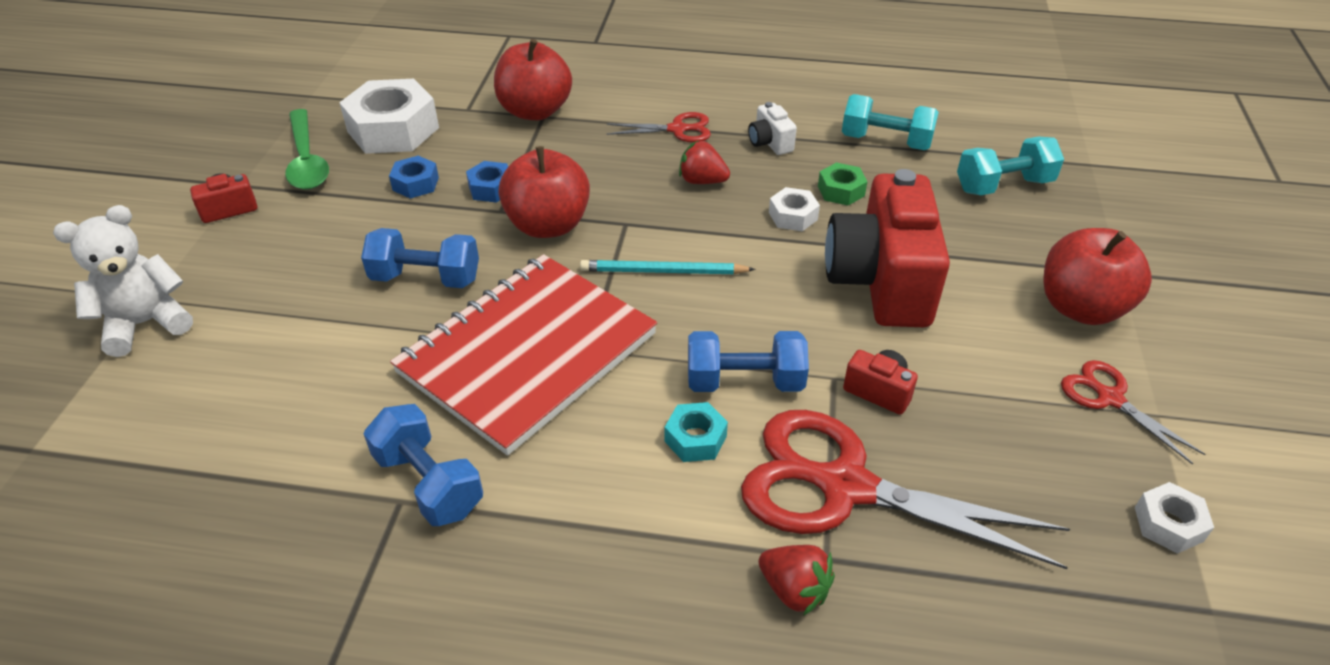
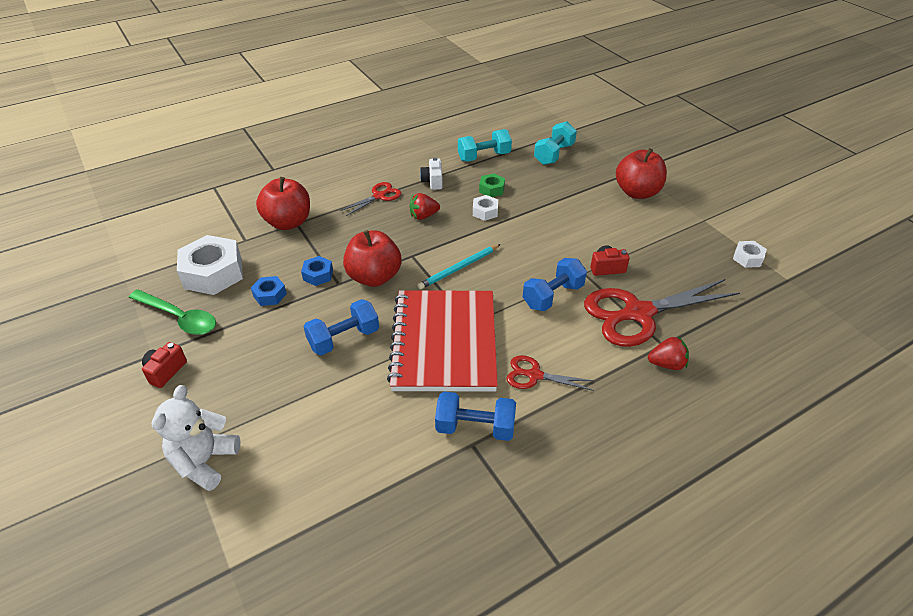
camera: 40 degrees left, 0 degrees up
(695, 439) = (562, 332): turquoise nut -> none
(770, 143) = (433, 182): white camera -> white camera turned 60 degrees clockwise
(881, 282) = (555, 222): red camera -> none
(1110, 398) = (684, 223): red scissors -> red scissors (534, 375)

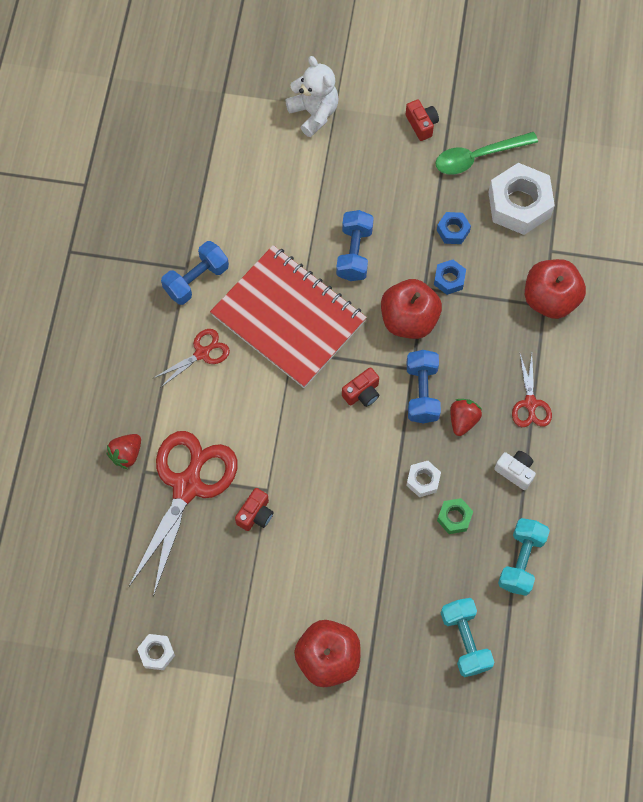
camera: 130 degrees right, 25 degrees up
(459, 268) = (362, 393): turquoise pencil -> red camera
(553, 296) = (264, 439): blue dumbbell -> blue dumbbell (422, 392)

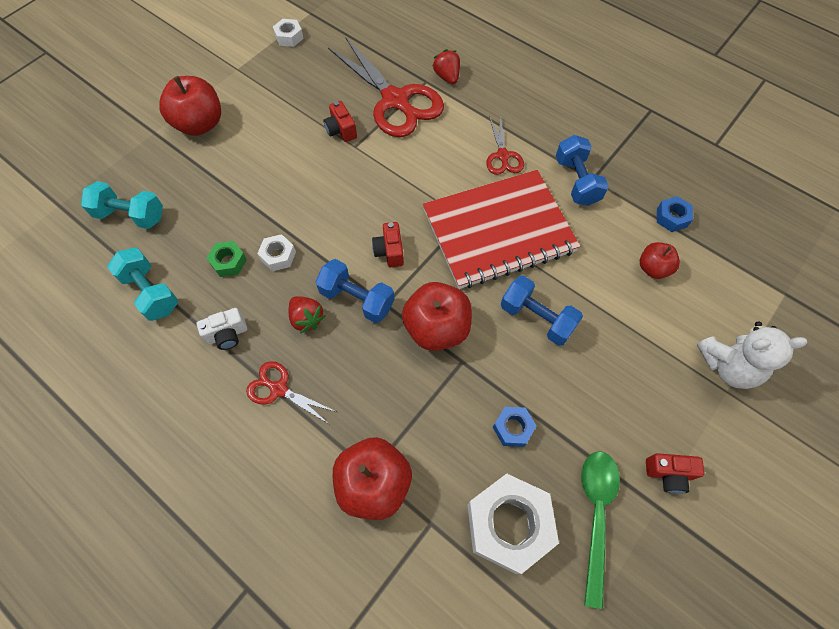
camera: 120 degrees right, 5 degrees down
(255, 189) = (653, 268): none -> red apple
(449, 279) = (458, 391): blue nut -> blue nut (671, 217)

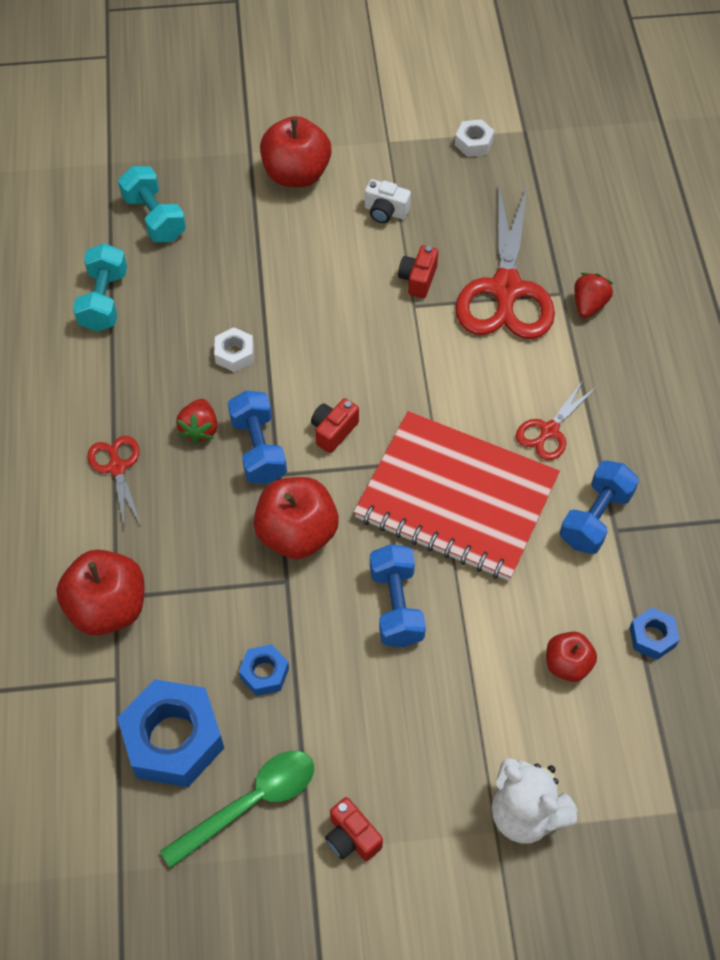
camera: 45 degrees right, 5 degrees down
(227, 335) = (125, 387): white camera -> white camera (385, 212)
(229, 262) = (189, 325): green nut -> none
(508, 524) = (173, 739): white nut -> blue nut

